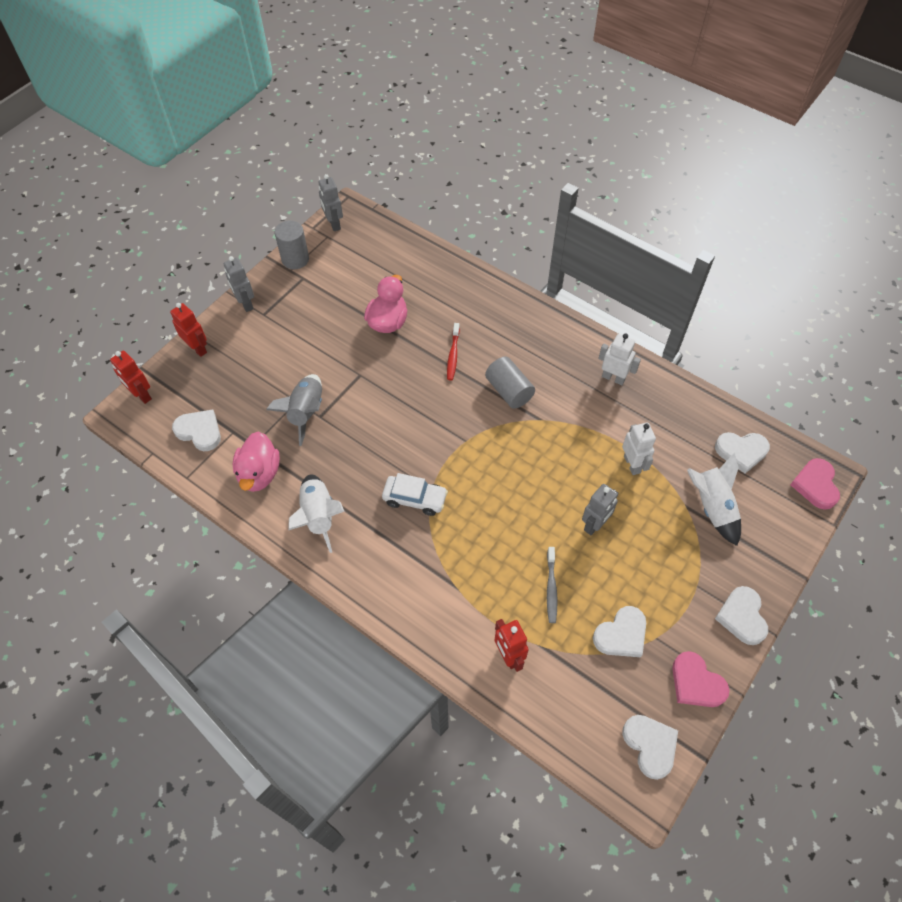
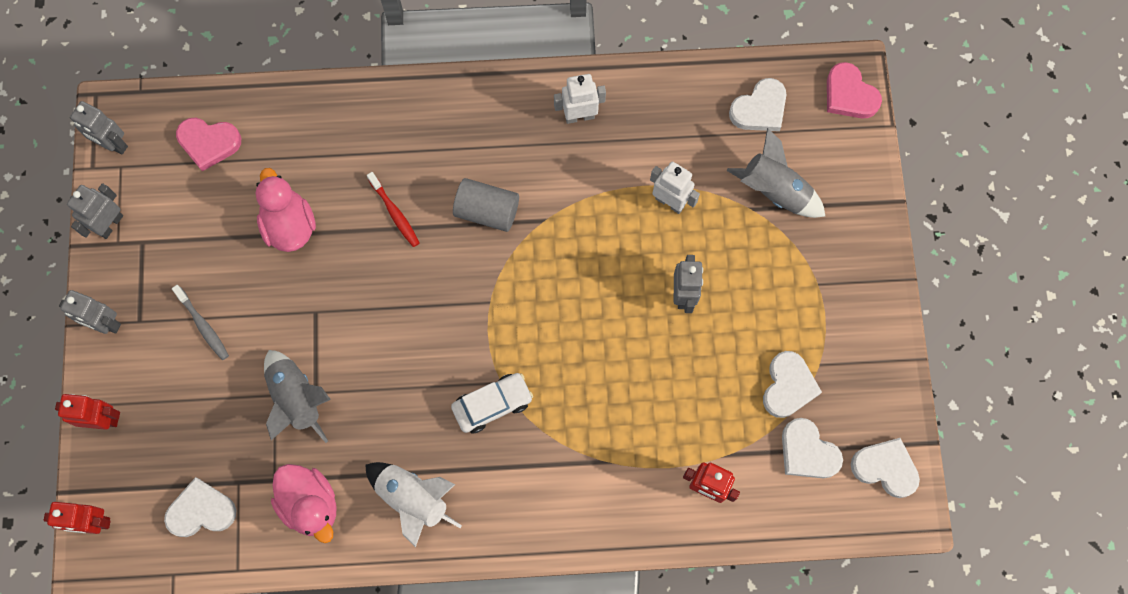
camera: 40 degrees left, 15 degrees up
(295, 259) = (110, 224): grey cylinder -> grey robot
(551, 588) = (693, 392): grey toothbrush -> grey toothbrush (203, 325)
(696, 683) = (882, 379): pink heart -> pink heart (209, 143)
(711, 507) = (774, 191): white rocket -> grey rocket
(742, 617) = (876, 284): white heart -> white heart (807, 452)

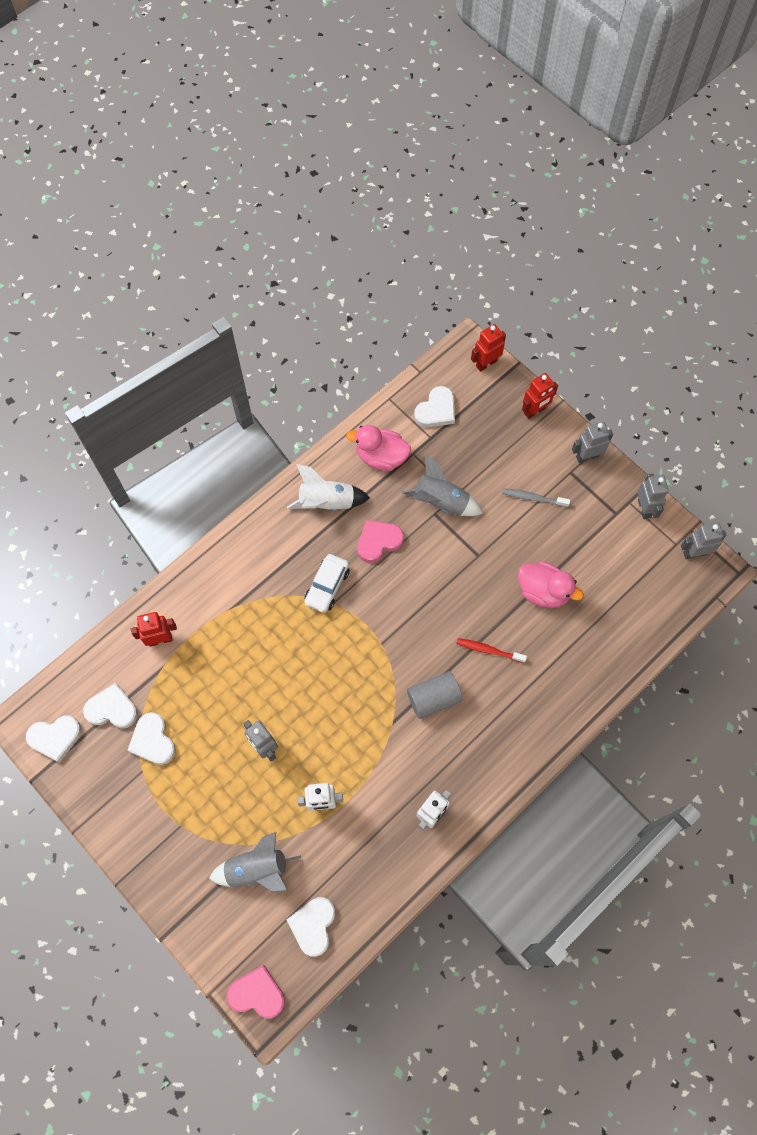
camera: 140 degrees right, 5 degrees down
(209, 143) = (641, 600): pink heart -> pink heart (378, 541)

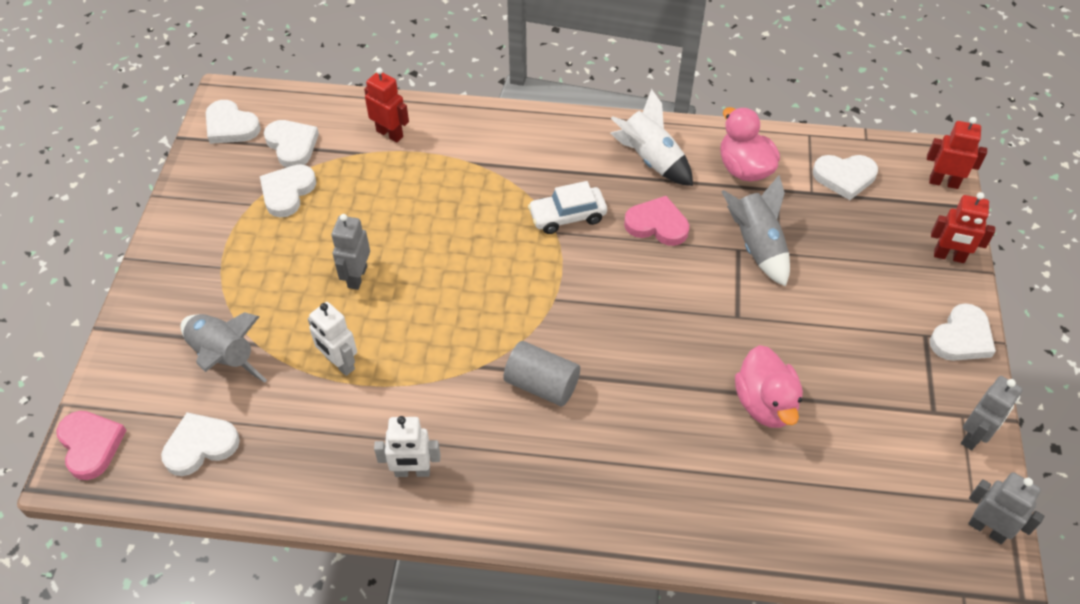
camera: 50 degrees right, 15 degrees down
(488, 650) = (645, 398): red toothbrush -> none
(533, 498) = (856, 321): grey toothbrush -> none
(587, 456) = (961, 337): grey robot -> white heart

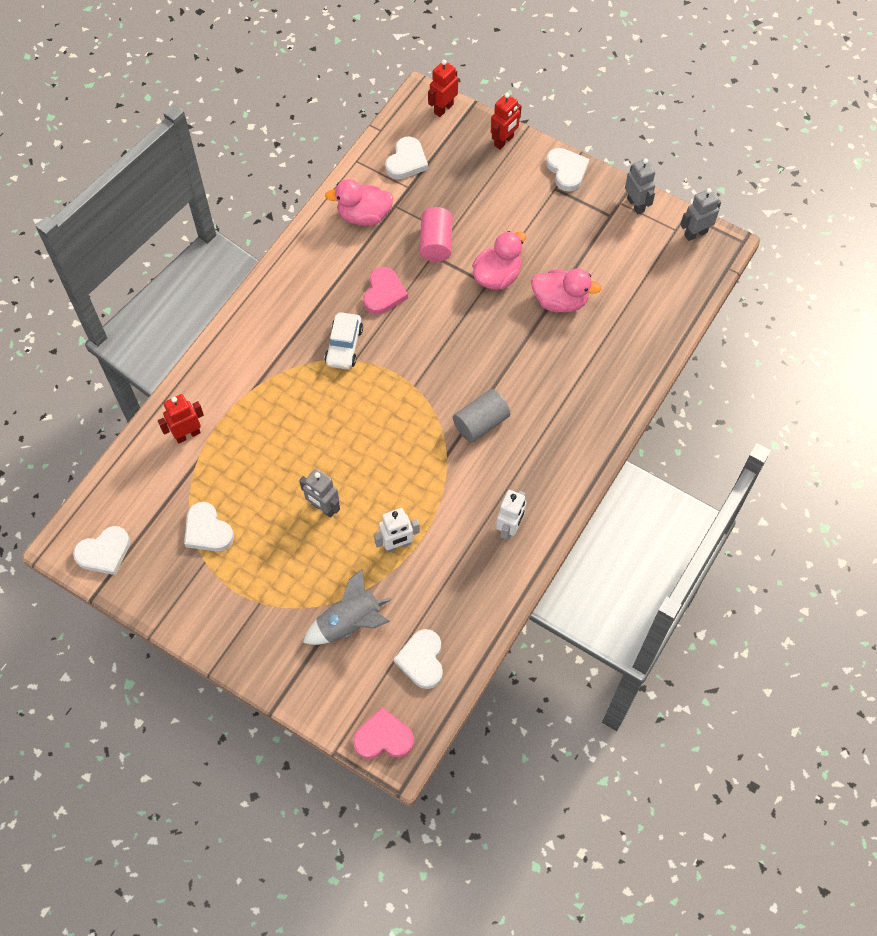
camera: 65 degrees left, 10 degrees up
(292, 145) = (156, 511): white heart -> none
(650, 160) = (321, 269): white rocket -> none
(657, 224) = (384, 293): pink heart -> pink heart turned 150 degrees clockwise
(754, 323) = (497, 276): none -> pink duck
(756, 246) = (436, 243): grey rocket -> pink cylinder

